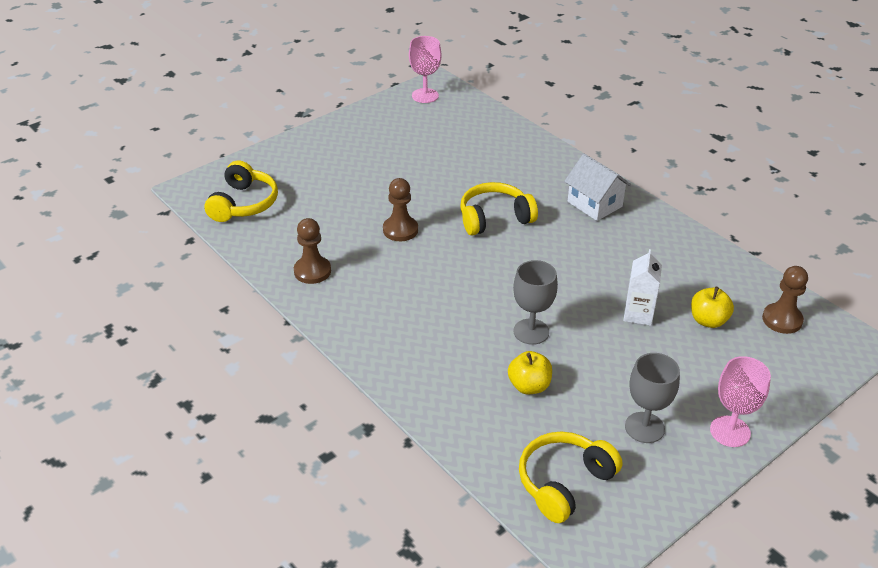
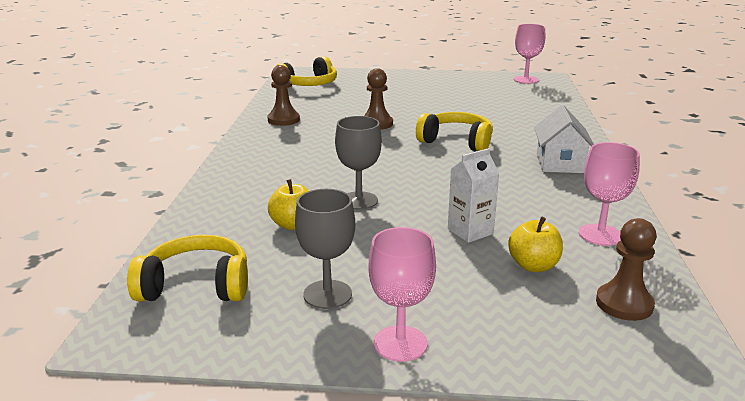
camera: 45 degrees right, 15 degrees down
(705, 267) = (600, 235): none -> pink goblet

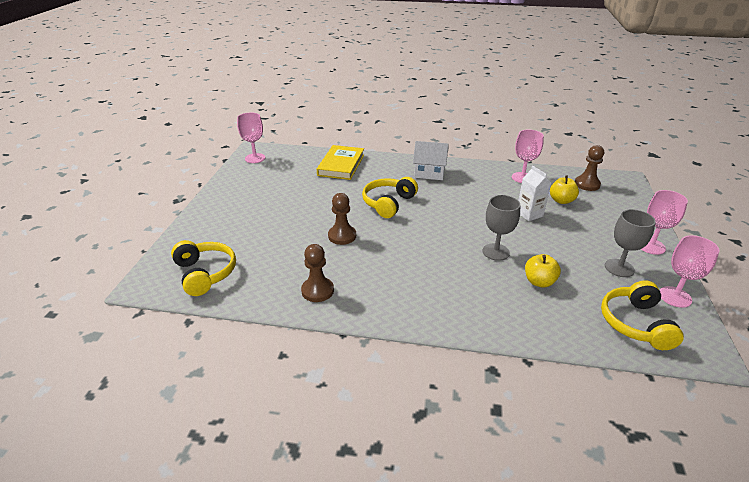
camera: 85 degrees left, 10 degrees up
(248, 337) = (675, 297): none -> pink goblet
(541, 115) = (341, 165): none -> yellow book

